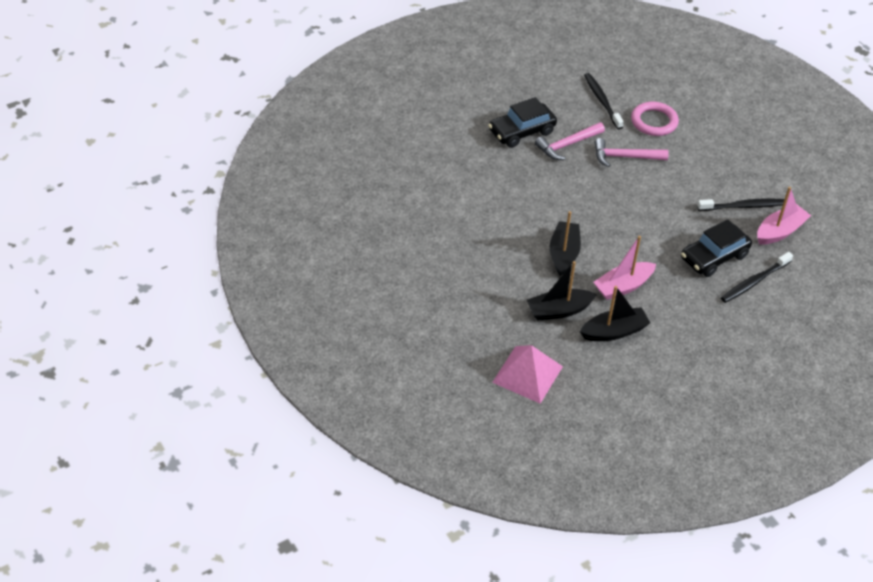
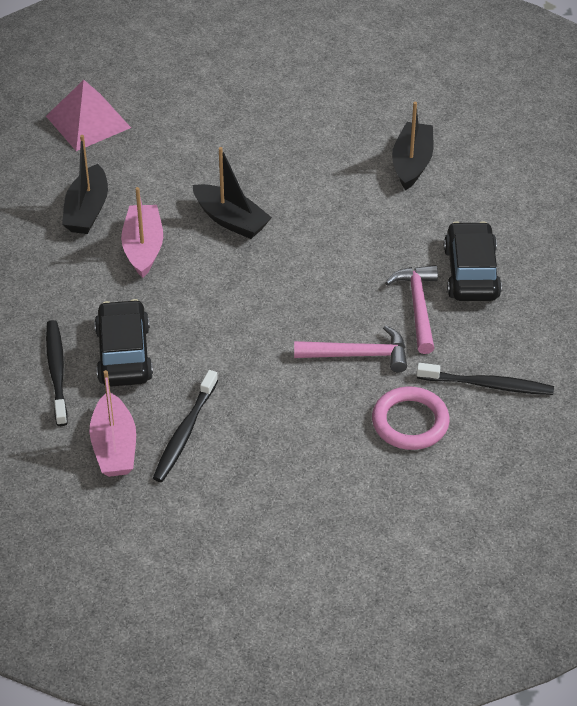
camera: 120 degrees right, 0 degrees up
(559, 310) = (151, 180): black boat -> black boat (412, 163)
(625, 157) = (358, 355): pink hammer -> pink hammer turned 60 degrees clockwise

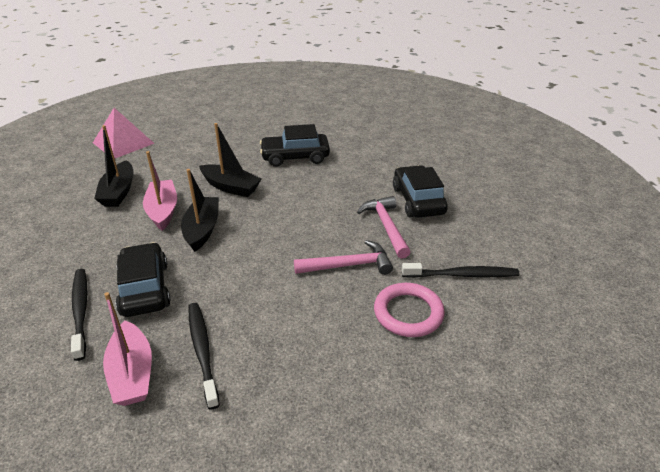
camera: 10 degrees left, 10 degrees down
(184, 433) = (202, 351): black toothbrush -> black toothbrush turned 150 degrees clockwise
(324, 177) = (295, 157): none -> black car
(412, 163) = (354, 144): black boat -> black boat (202, 229)

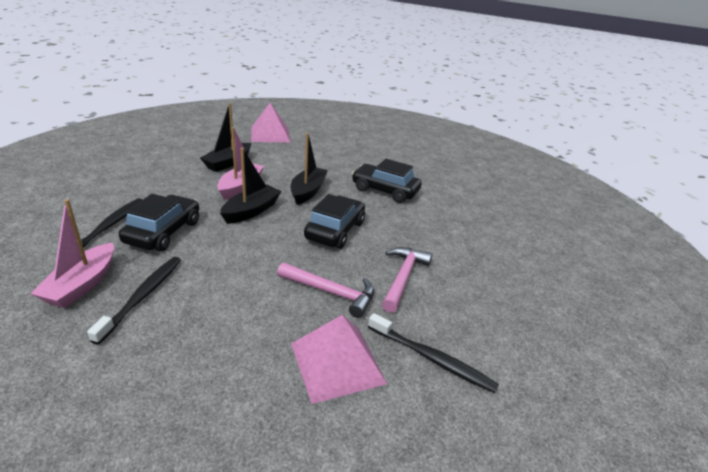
camera: 30 degrees right, 5 degrees down
(231, 187) = (308, 191): black boat -> black boat turned 135 degrees counterclockwise
(408, 313) = (337, 363): pink ring -> pink pyramid
(418, 200) = (460, 270): black car -> black car (335, 230)

